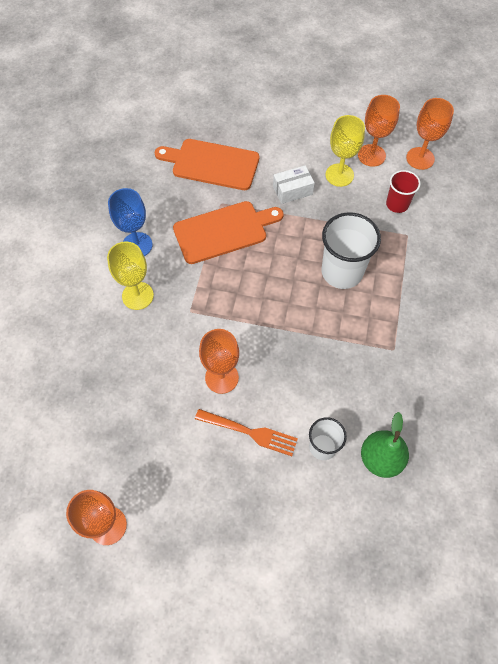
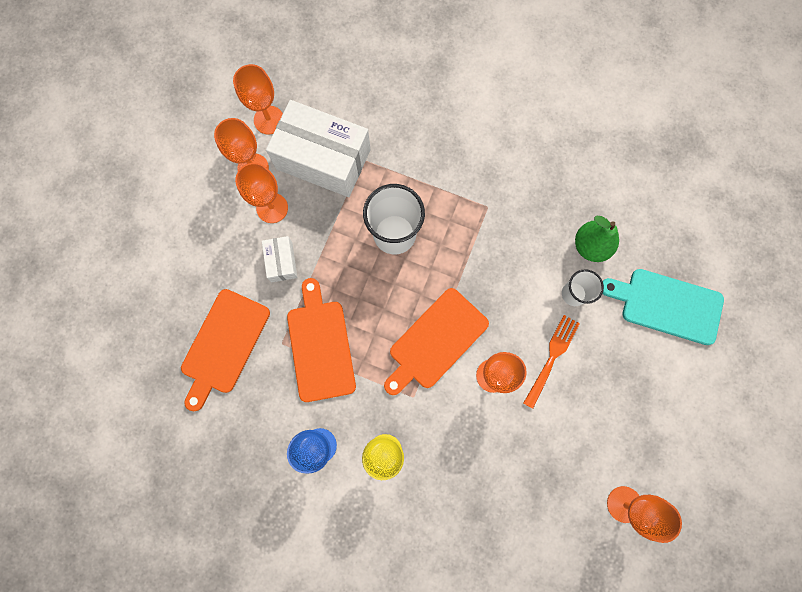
camera: 80 degrees left, 15 degrees up
(246, 322) = (436, 341): none -> orange cutting board
(333, 553) = (667, 305): none -> turquoise cutting board
(339, 175) = (272, 208): yellow goblet -> orange goblet
(397, 204) = (323, 159): red cup -> white box

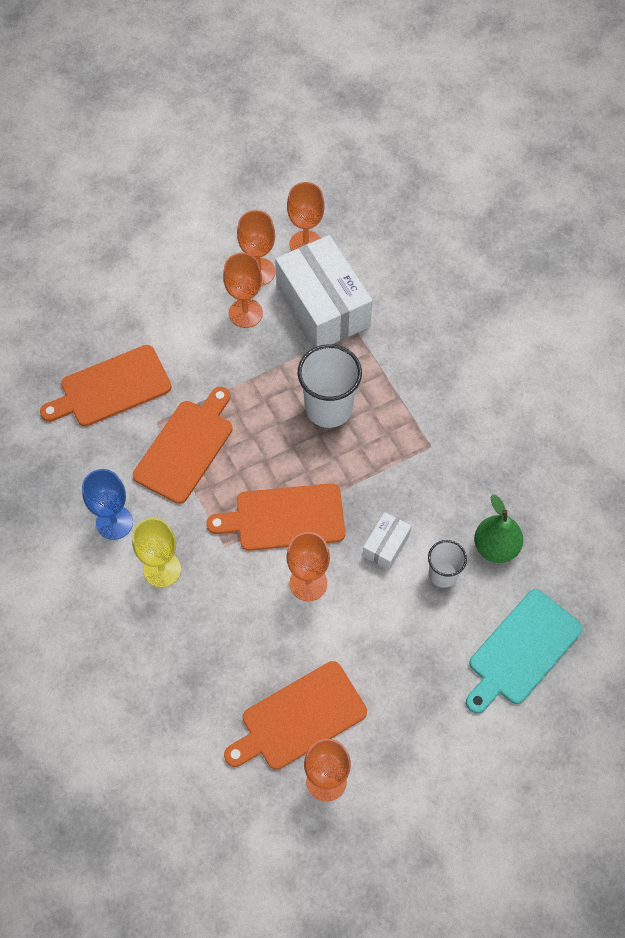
camera: 40 degrees right, 15 degrees down
(282, 262) = (215, 360): white box -> white box (386, 545)
(551, 358) = (373, 610): orange fork -> none
(570, 476) = (299, 718): none -> orange cutting board
(667, 305) = (522, 650): turquoise cutting board -> turquoise cutting board turned 105 degrees counterclockwise

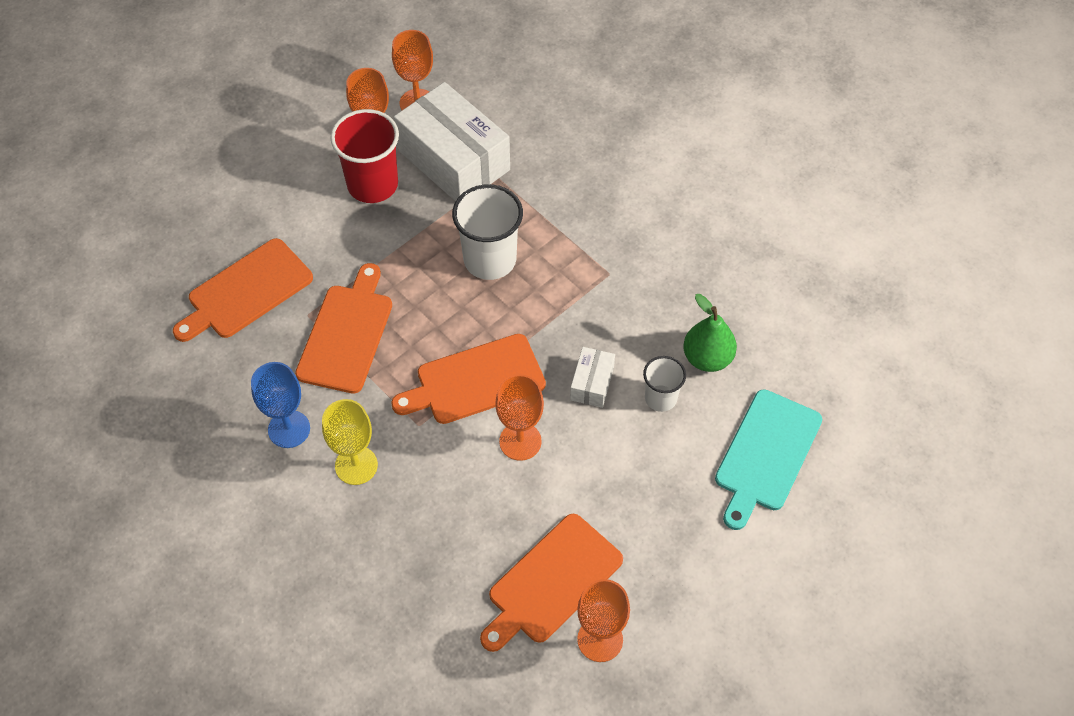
camera: 15 degrees left, 5 degrees down
(245, 313) = (372, 184): orange goblet -> red cup

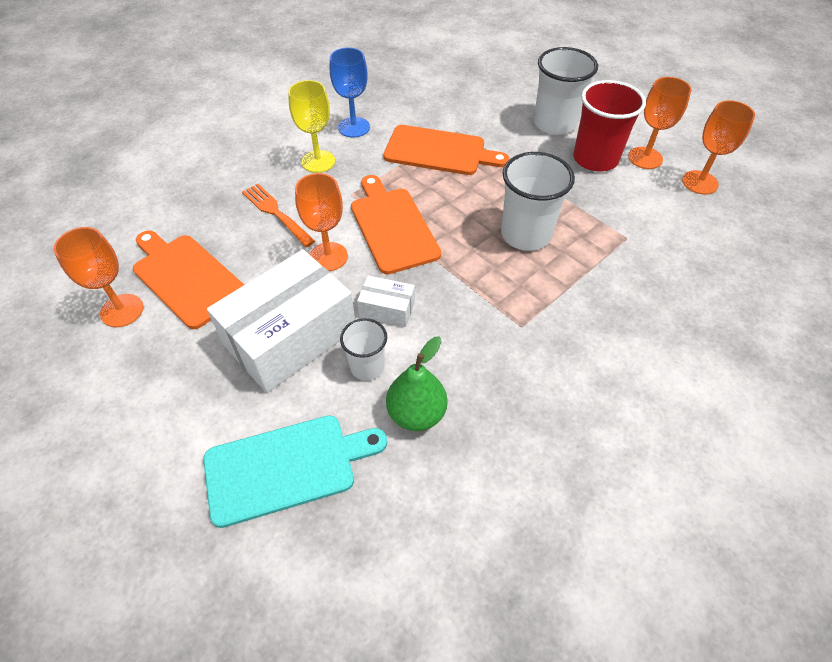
camera: 90 degrees right, 5 degrees down
(246, 292) = (475, 100): orange cutting board -> none
(304, 214) = (554, 124): none -> white cup
(450, 502) = (277, 213): none -> orange fork
(453, 160) = (638, 208): white box -> white box (290, 337)
(766, 455) = (286, 467): turquoise cutting board -> turquoise cutting board turned 135 degrees clockwise

